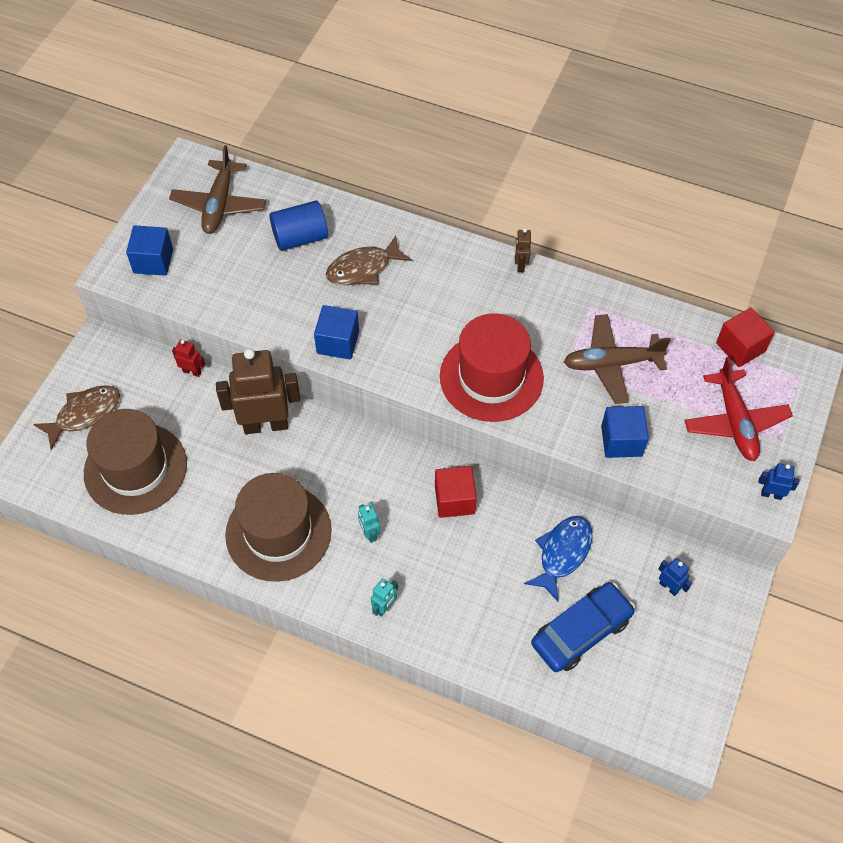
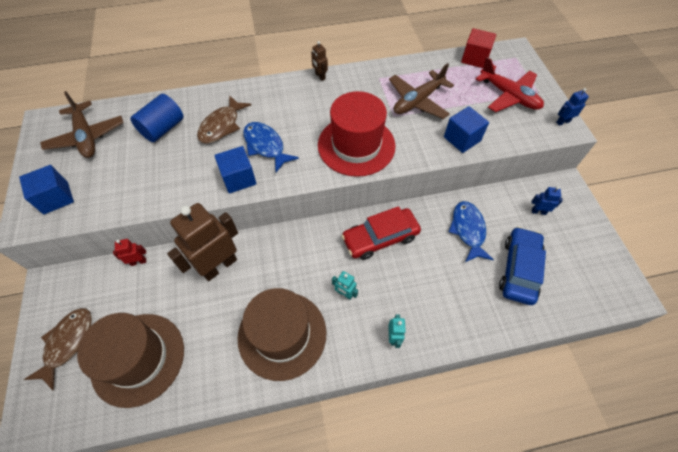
camera: 35 degrees left, 0 degrees up
(392, 320) = (265, 146): none -> blue fish
(454, 500) = (380, 238): red cube -> red car

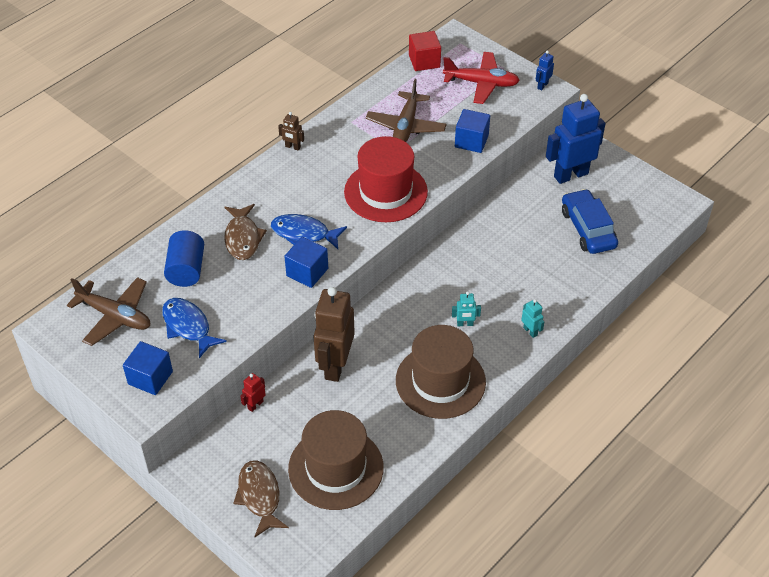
camera: 35 degrees left, 10 degrees down
(380, 238) = (457, 266): red car -> none
(468, 230) = (525, 220): blue fish -> blue fish (188, 326)
(538, 211) = (570, 175): blue robot -> blue robot, size x2.35

